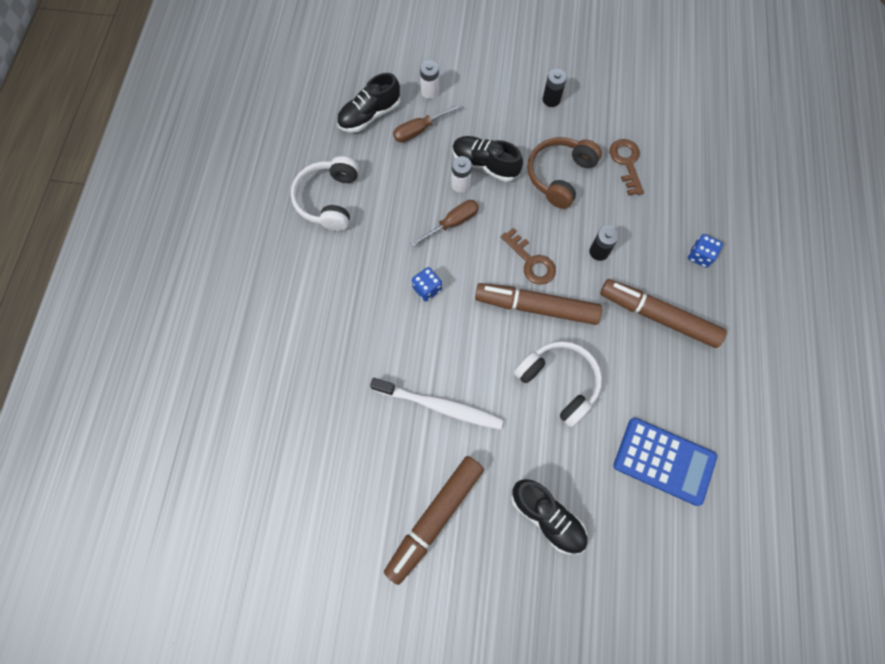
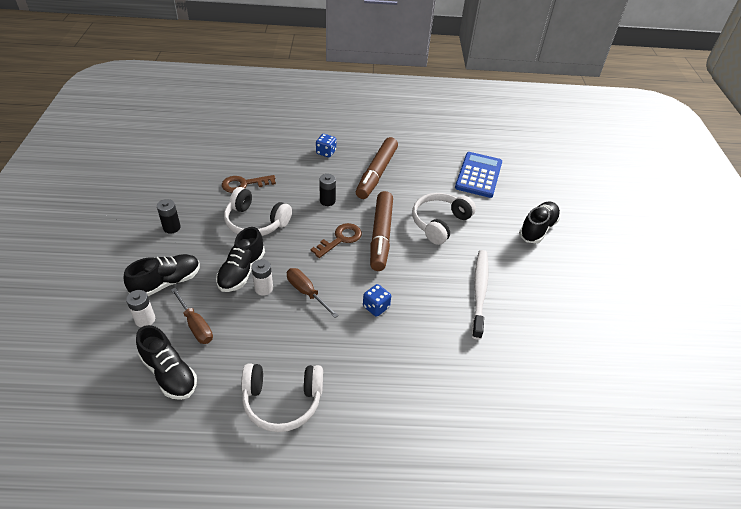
camera: 100 degrees left, 25 degrees down
(435, 518) = (566, 289): brown marker -> none
(474, 103) = (166, 282): none -> black shoe
(559, 176) = (255, 222): brown headphones -> white headphones

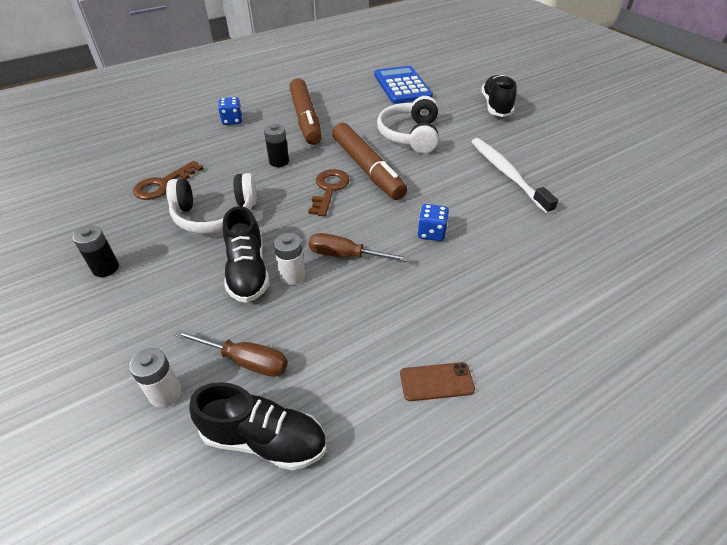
camera: 30 degrees left, 0 degrees up
(166, 282) = (156, 333): black shoe -> none
(282, 401) = (436, 382): white headphones -> brown phone

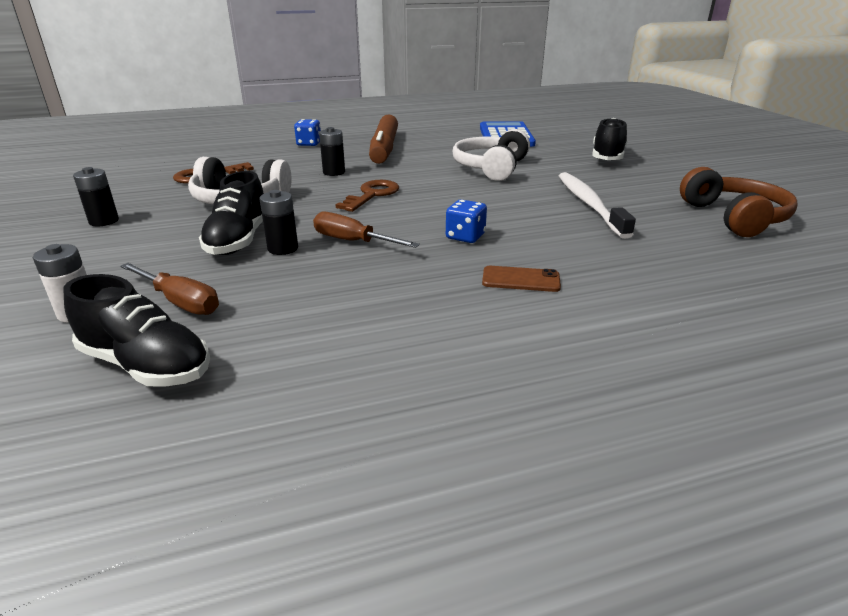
camera: 15 degrees right, 15 degrees down
(292, 276) = (283, 248): white battery -> black battery
(367, 169) = (425, 185): brown marker -> none
(436, 382) = (385, 352): brown phone -> brown phone (521, 279)
(614, 174) = (734, 217): none -> brown headphones

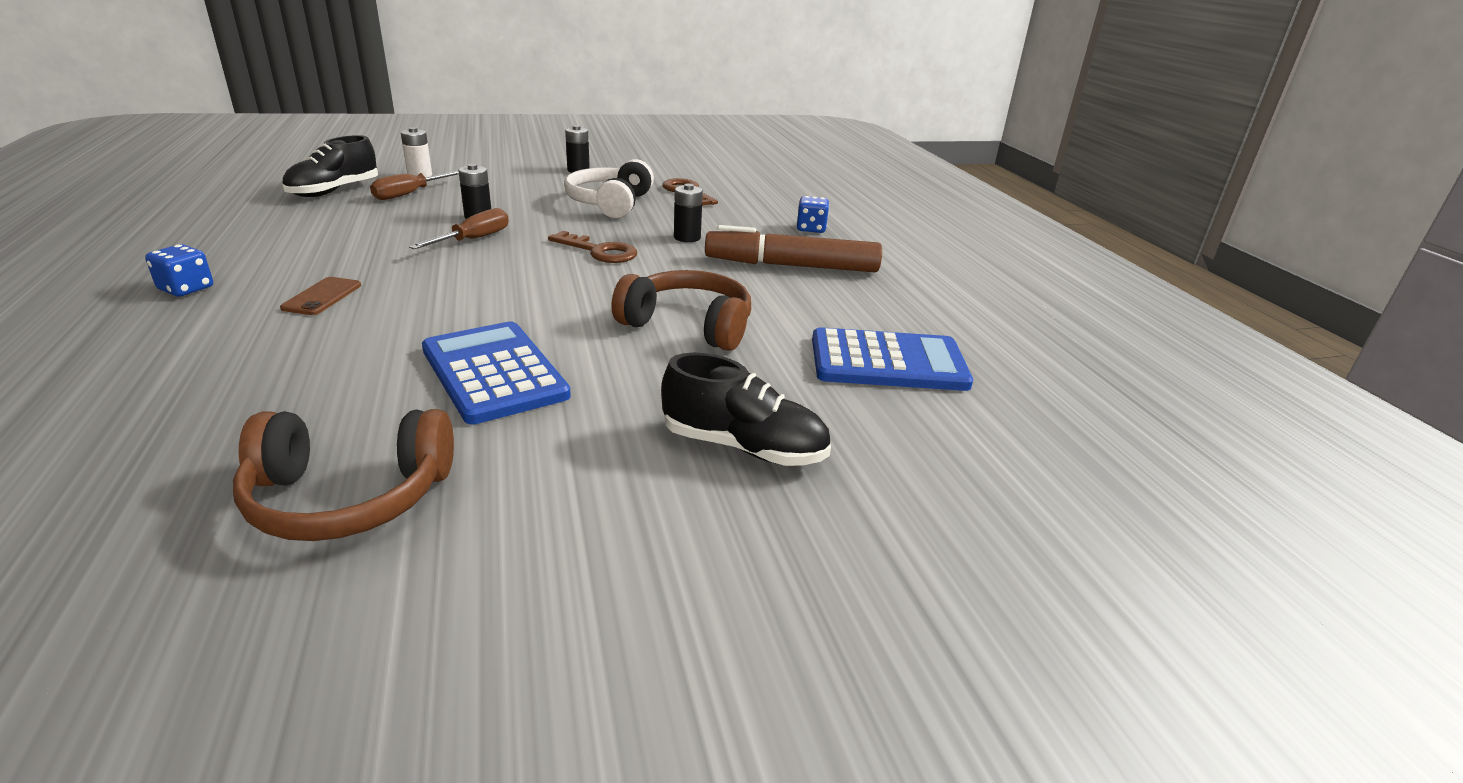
camera: 90 degrees right, 0 degrees up
(239, 240) = (508, 205): black shoe -> none
(465, 237) = (445, 284): blue dice -> blue dice (186, 289)
(491, 168) = (688, 325): white headphones -> brown headphones
(589, 204) = (494, 372): white toothbrush -> blue calculator

